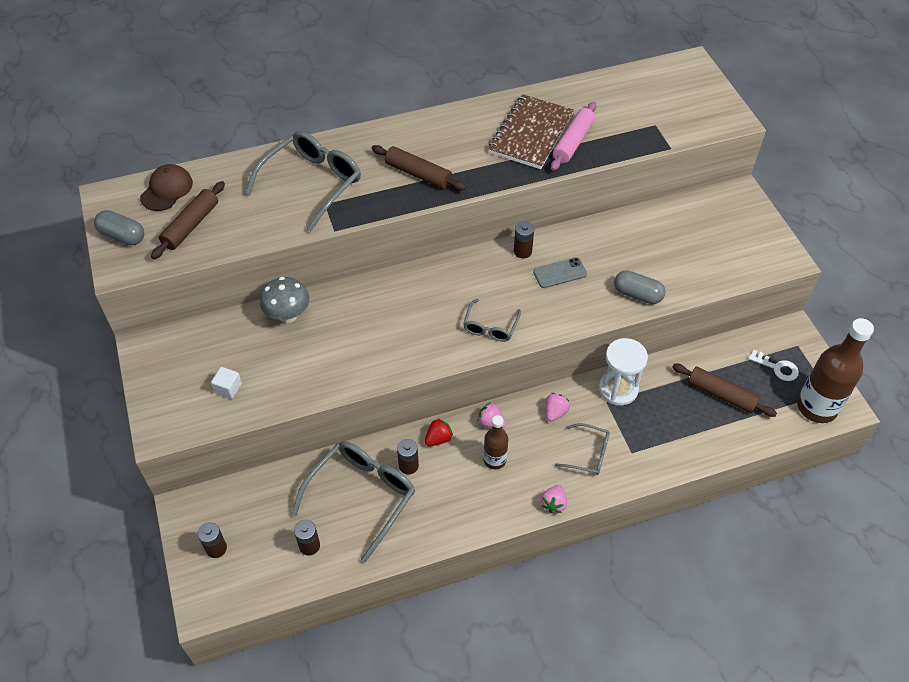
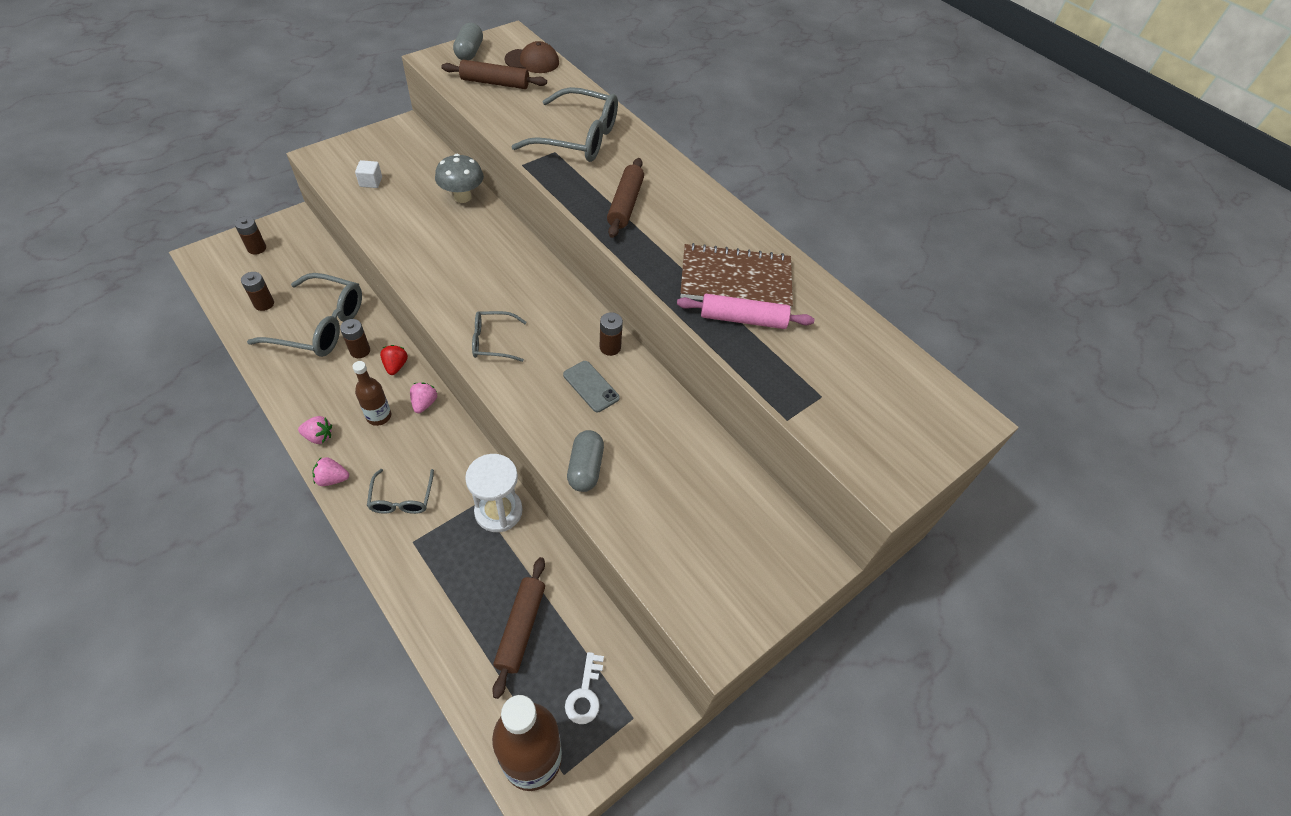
camera: 65 degrees right, 0 degrees up
(438, 439) = (396, 366): red strawberry -> red strawberry turned 120 degrees counterclockwise
(555, 412) = (451, 456): pink strawberry -> pink strawberry (319, 436)

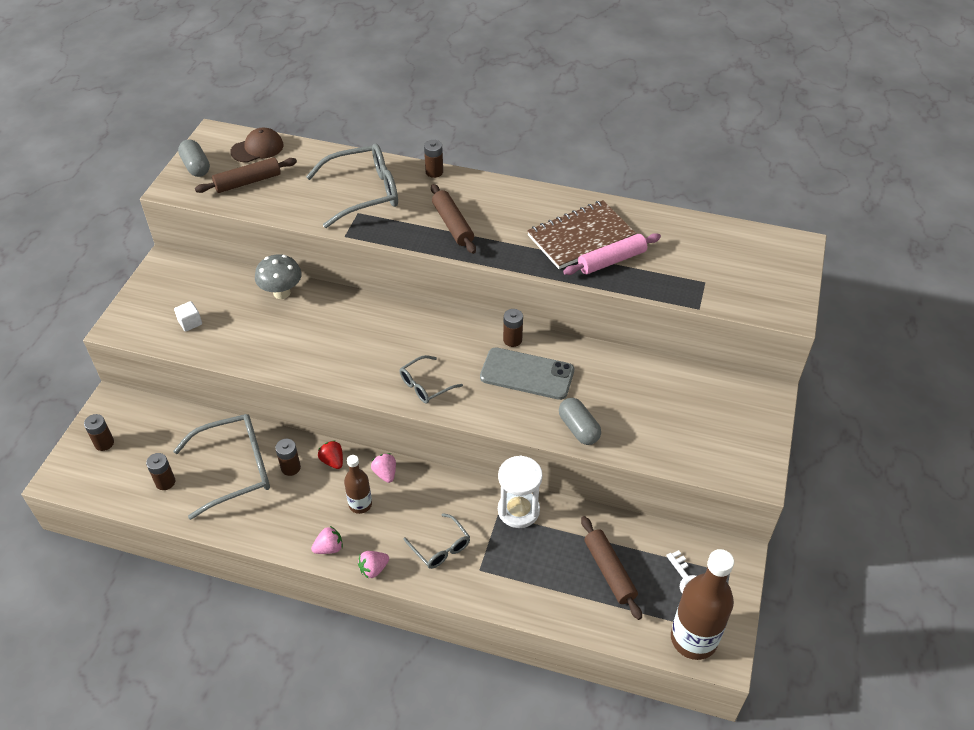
camera: 30 degrees left, 5 degrees down
(591, 386) = (527, 374): grey phone -> grey phone, size x1.69
(659, 151) = (434, 172): none -> brown battery

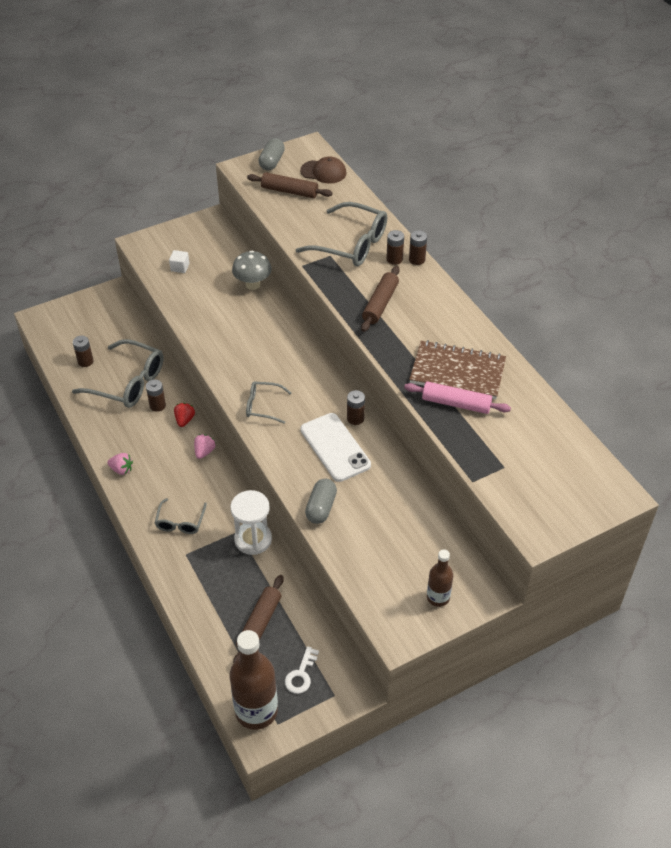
camera: 45 degrees right, 0 degrees up
(104, 443) = (82, 314): brown battery -> brown battery (394, 259)
(360, 504) = (168, 458): brown bottle -> brown bottle (438, 597)
(373, 569) = (129, 502): pink strawberry -> none
(527, 374) = (335, 447): grey phone -> white phone

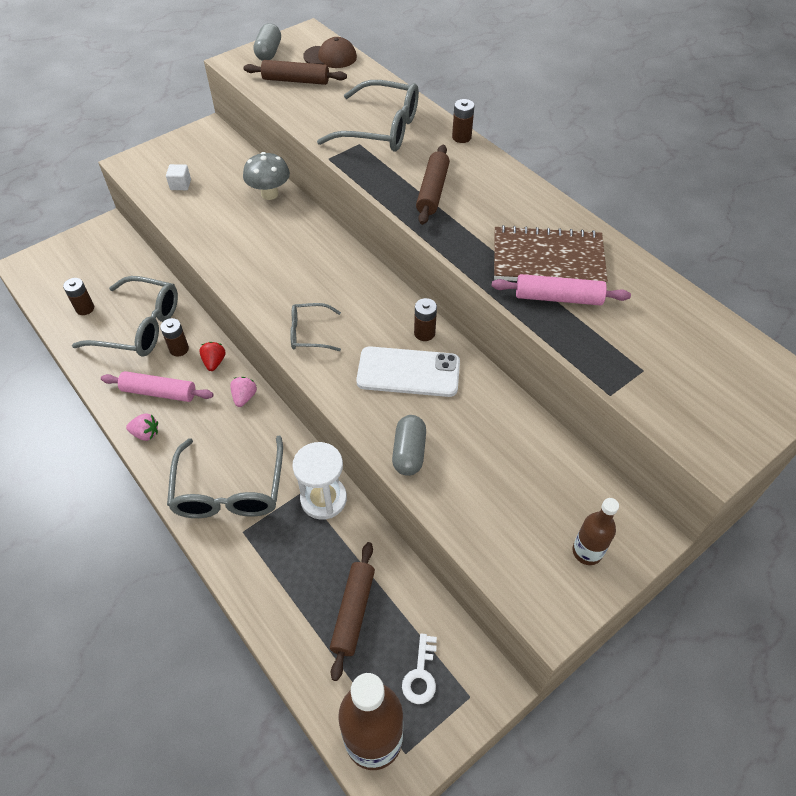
camera: 10 degrees left, 5 degrees up
(136, 438) = (159, 392): none -> pink rolling pin
(180, 522) = (229, 490): grey glasses -> grey glasses, size x1.86
(335, 447) = (408, 372): white phone -> white phone turned 45 degrees counterclockwise
(394, 259) = (435, 140): brown battery -> none

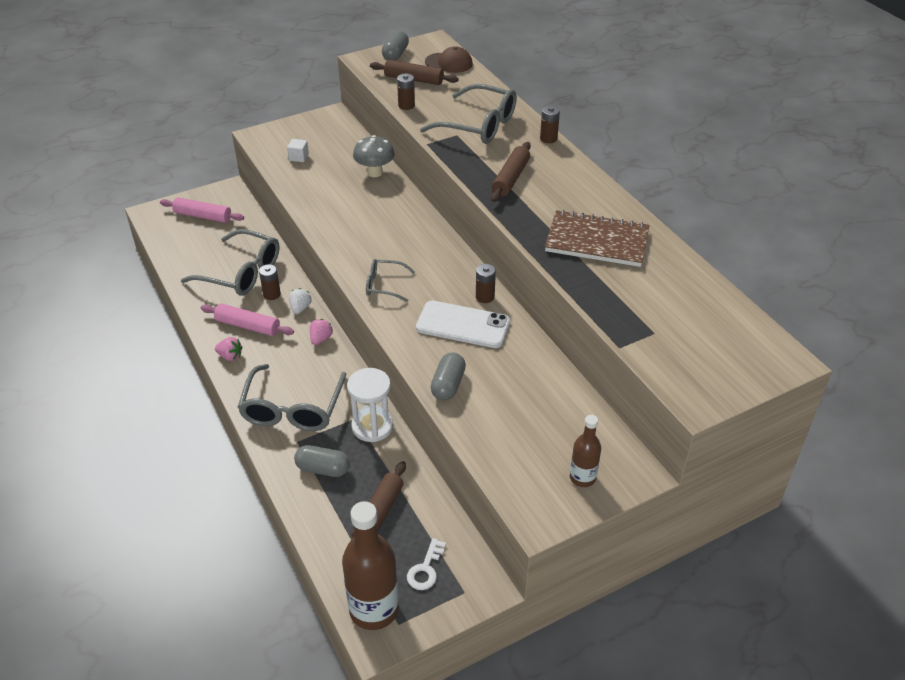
camera: 10 degrees right, 10 degrees down
(85, 308) = (197, 253): brown battery -> brown battery (406, 105)
(214, 362) = (300, 308): red strawberry -> white strawberry
(279, 562) = (323, 469): none -> grey capsule
(558, 298) = (597, 271): pink rolling pin -> pink rolling pin (203, 216)

